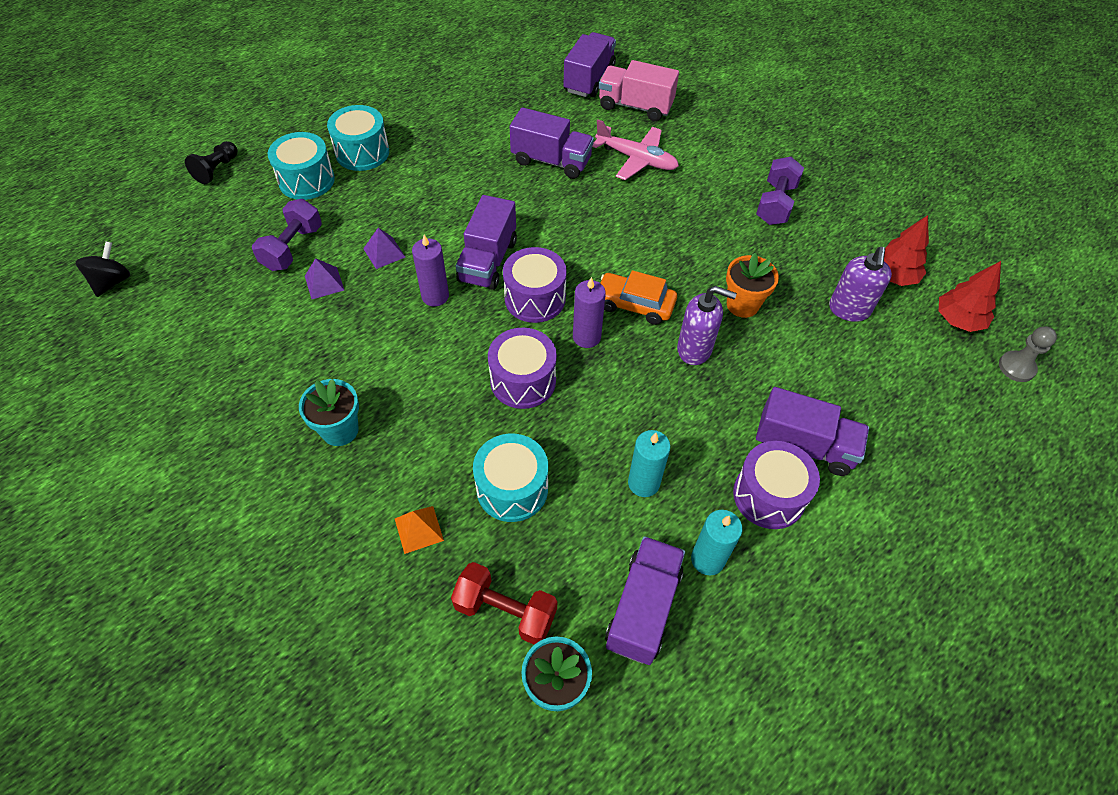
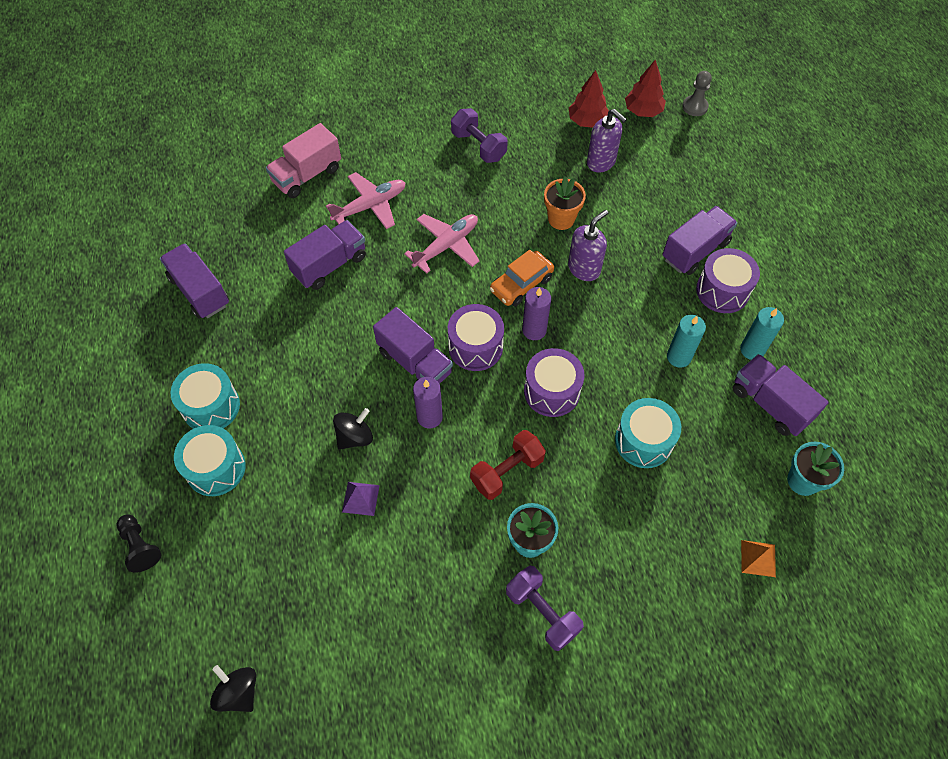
camera: 60 degrees left, 5 degrees up
(293, 248) = (300, 510): purple dumbbell -> purple dumbbell (542, 612)
(384, 253) = (355, 437): purple pyramid -> black spinning top
(419, 529) = (648, 518): orange pyramid -> orange pyramid (758, 558)
(505, 611) = (737, 487): red dumbbell -> red dumbbell (507, 471)
(589, 79) = (247, 190): purple truck -> purple truck (199, 291)
(635, 229) = (446, 246): none -> pink plane

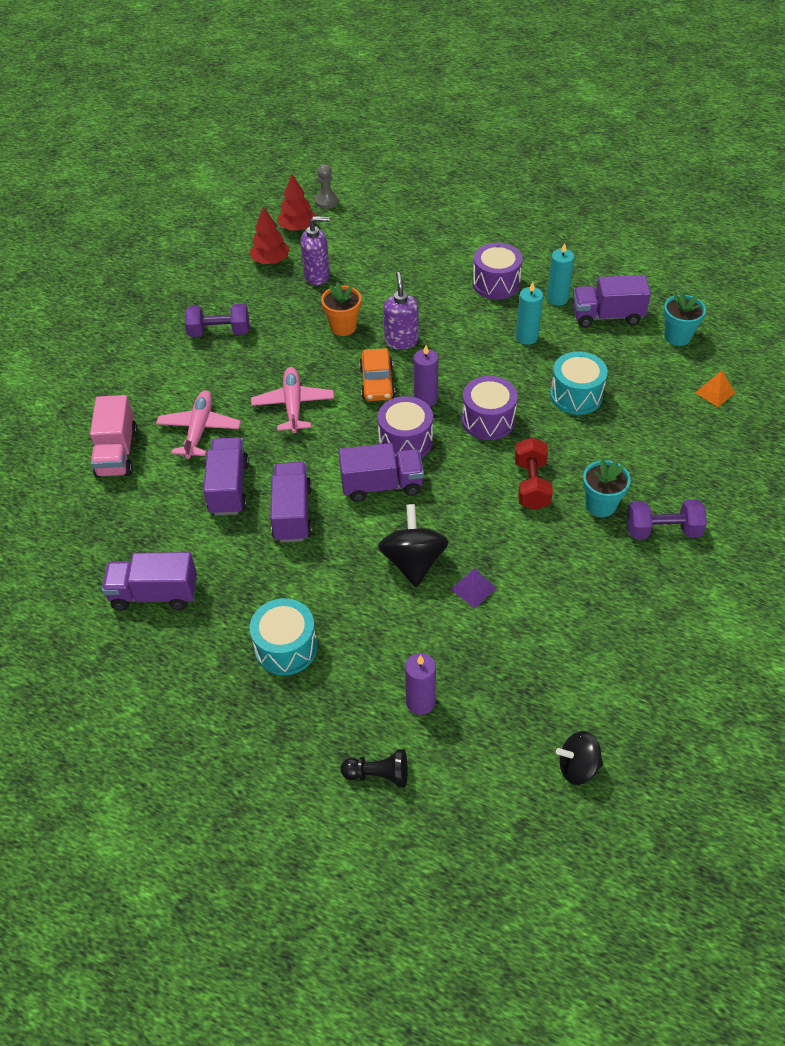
camera: 50 degrees left, 10 degrees down
(216, 468) = (352, 676): turquoise drum -> none
(355, 437) = (413, 562): black spinning top -> black spinning top, size x1.52
(429, 417) = (441, 504): purple candle -> purple candle (420, 702)
(695, 251) = (449, 276): purple truck -> purple truck (292, 514)

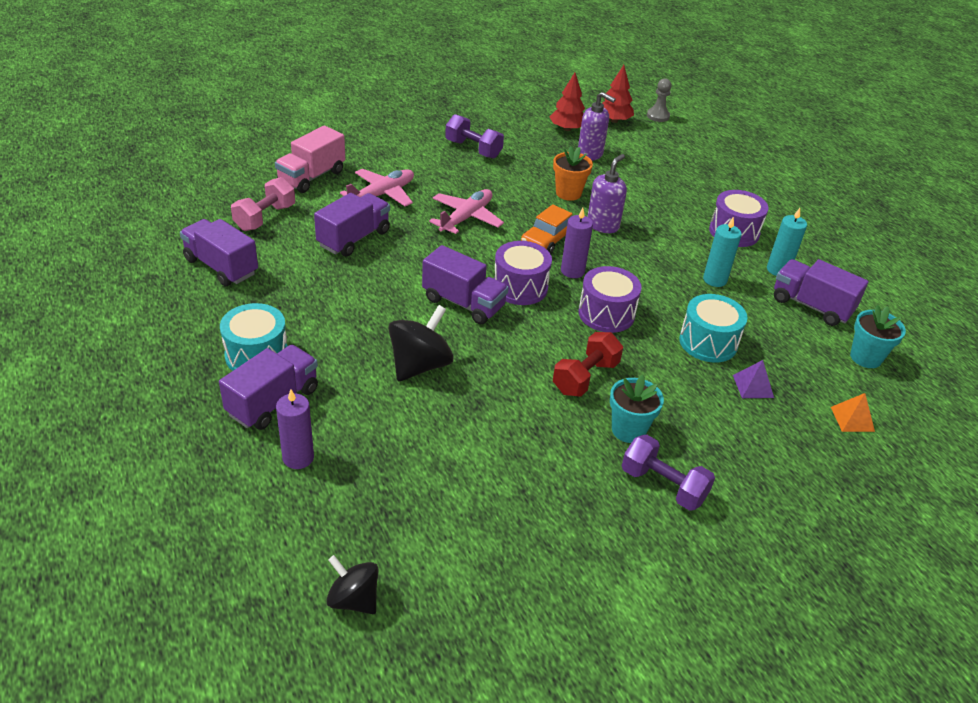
camera: 35 degrees right, 10 degrees down
(130, 521) = (265, 218): none -> pink dumbbell
(292, 514) = (375, 280): purple truck -> purple truck (273, 401)
(378, 775) = (203, 481): black pawn -> none
(473, 588) = (441, 414): purple pyramid -> purple pyramid (753, 386)

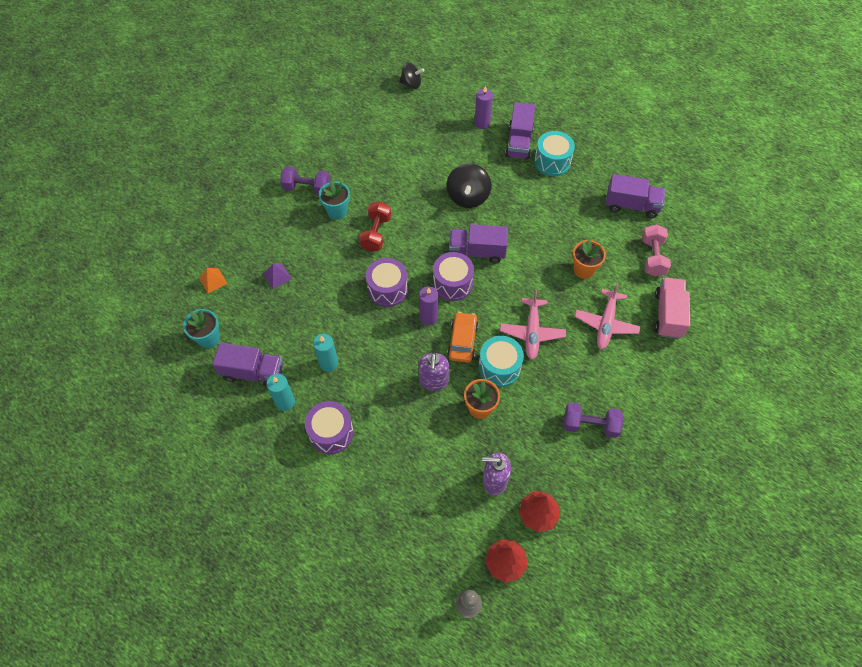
camera: 155 degrees right, 20 degrees up
(354, 238) = (583, 269): purple truck -> orange flower pot
(708, 342) = (314, 298): turquoise drum -> turquoise drum (499, 367)

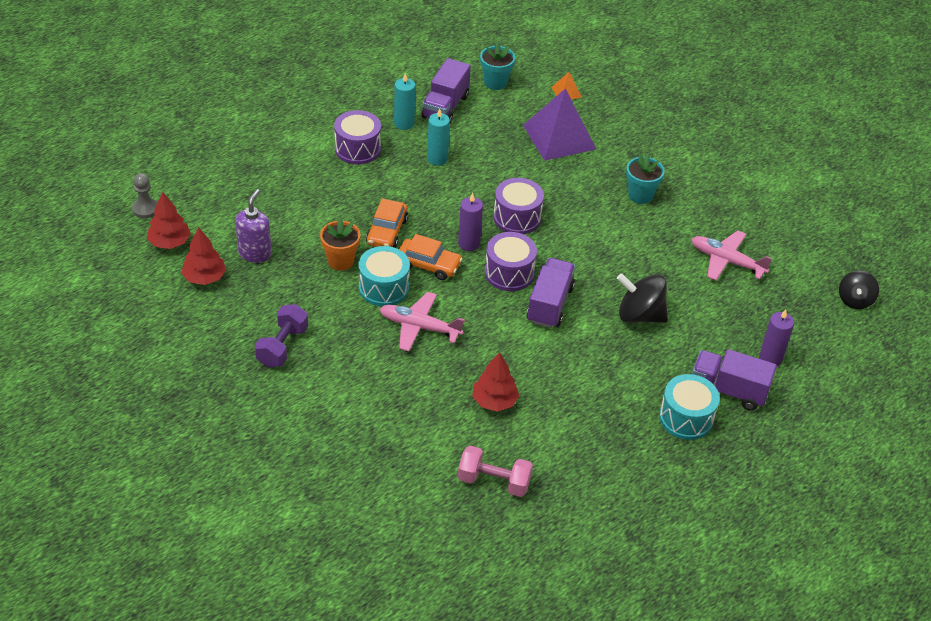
camera: 100 degrees right, 15 degrees down
(277, 276) = (559, 137): purple pyramid -> purple pyramid, size x2.30
(307, 188) = (681, 176): purple dumbbell -> none
(376, 233) = (599, 222): red dumbbell -> none
(433, 381) = (387, 231): purple soap dispenser -> orange car
(583, 269) = (494, 401): orange flower pot -> red tree
(606, 323) = (408, 400): pink plane -> pink plane (726, 261)
(631, 205) = (588, 486): purple truck -> none
(668, 314) = (399, 468): pink truck -> none

